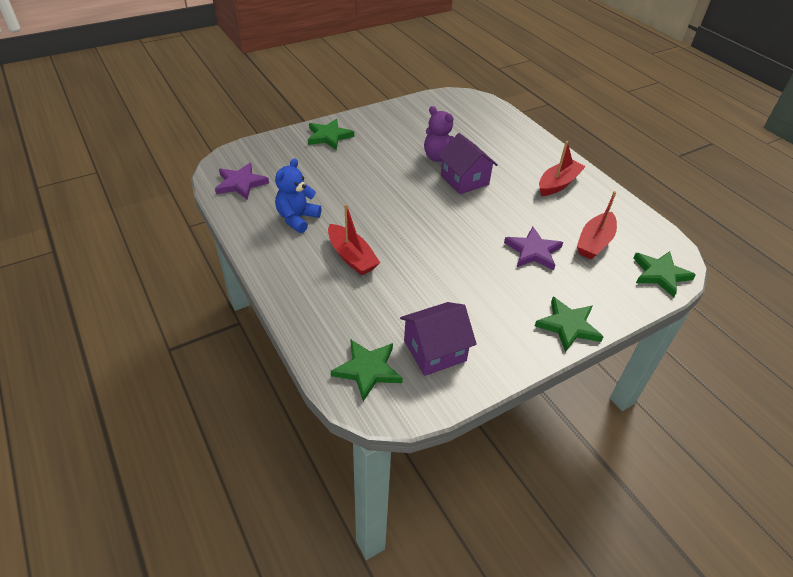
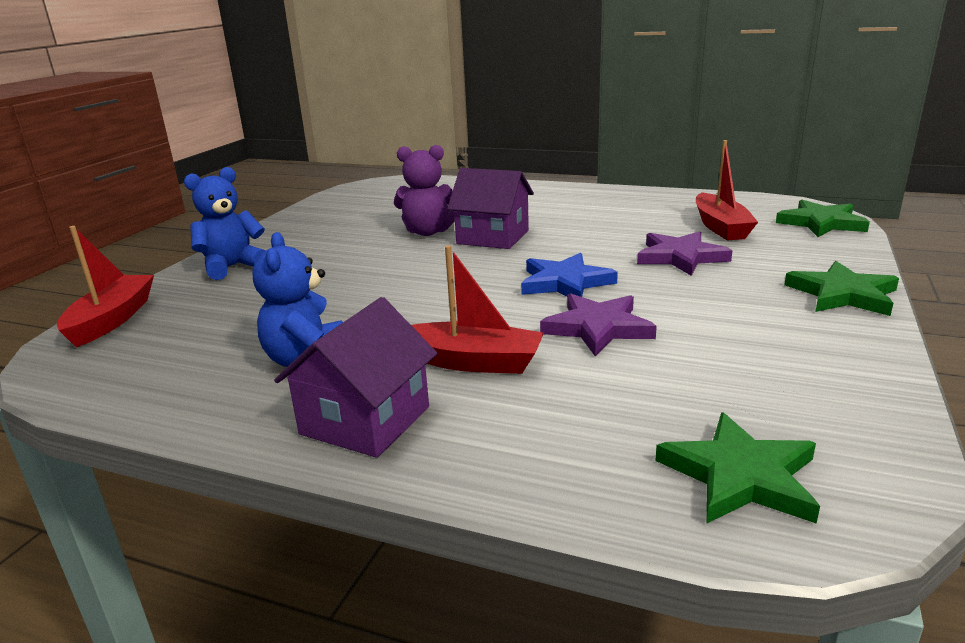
camera: 35 degrees left, 20 degrees down
(240, 183) = (133, 367): purple star -> purple star (597, 328)
(329, 136) = (232, 267): green star -> blue teddy bear
(435, 350) = (772, 396): purple house -> purple house (365, 420)
(451, 234) = (565, 282): none -> blue star
(558, 184) = (599, 205): red boat -> red boat (112, 320)

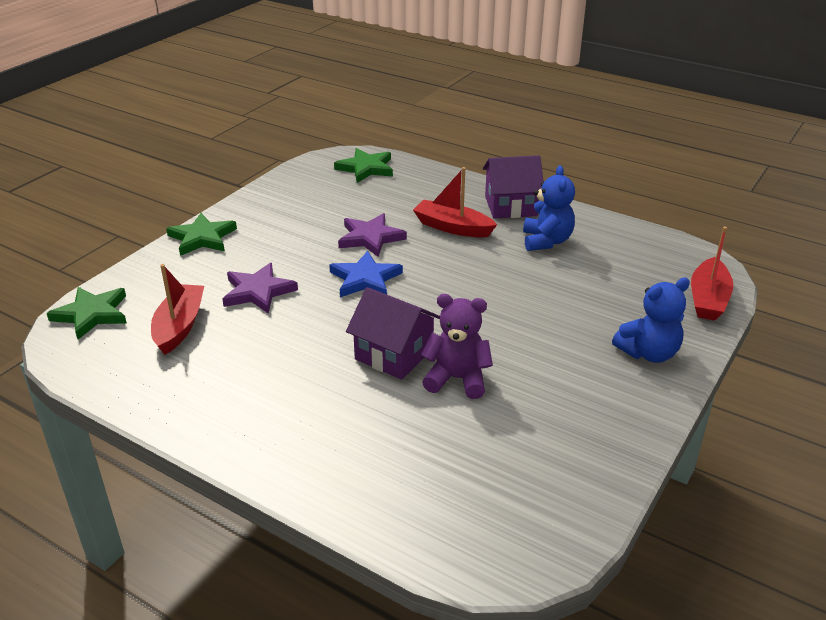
camera: 170 degrees left, 10 degrees up
(365, 420) = (510, 206): purple house -> purple house turned 45 degrees clockwise

